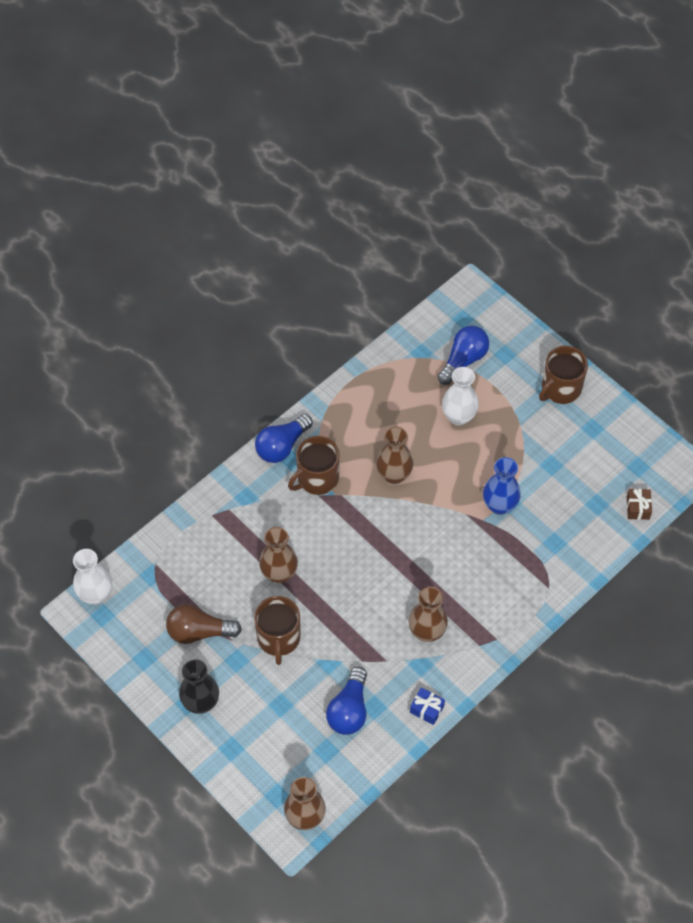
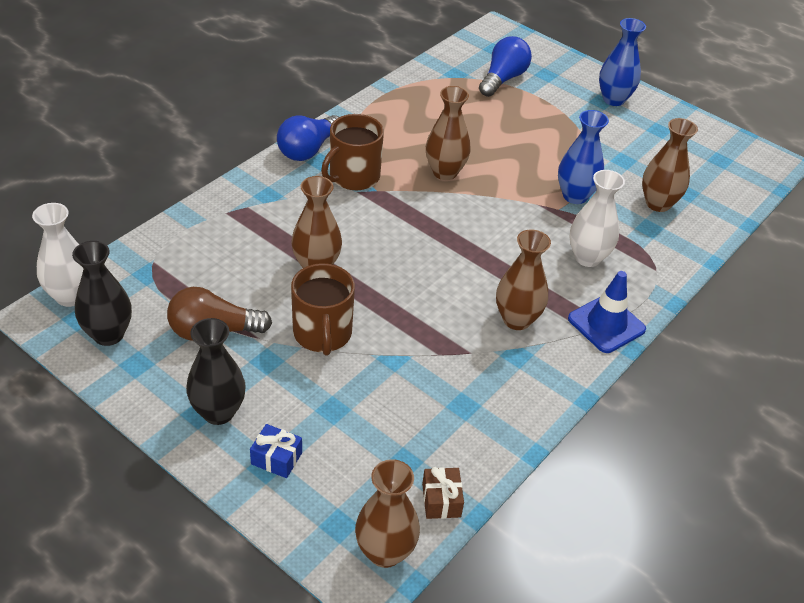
camera: 10 degrees left, 15 degrees down
(124, 631) = (108, 334): none -> black vase
(349, 710) = (430, 410): blue light bulb -> none
(427, 709) = (535, 405): blue gift -> blue gift (276, 458)
(458, 416) = (508, 122): white vase -> white vase (587, 257)
(495, 639) = (606, 324): none -> blue traffic cone
(560, 388) = (613, 99): brown mug -> blue vase
(568, 516) = (658, 203): none -> brown vase
(638, 508) = (733, 194): brown gift -> brown gift (441, 500)

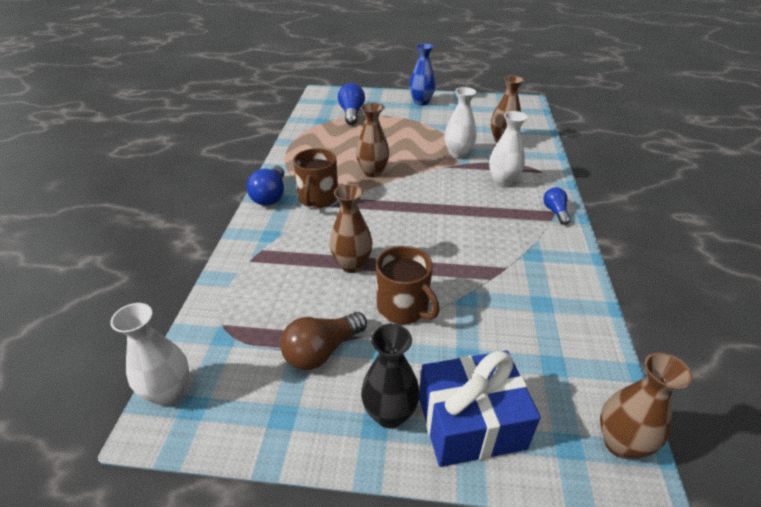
camera: 30 degrees left, 5 degrees down
(108, 334) = (234, 405): black vase -> none
(276, 458) = (471, 422): blue gift -> blue gift, size x2.30
(441, 500) = (605, 377): brown gift -> none
(516, 319) = (508, 234): brown vase -> none
(575, 196) = (458, 154): blue vase -> white vase
(606, 324) = (555, 212): blue traffic cone -> blue light bulb

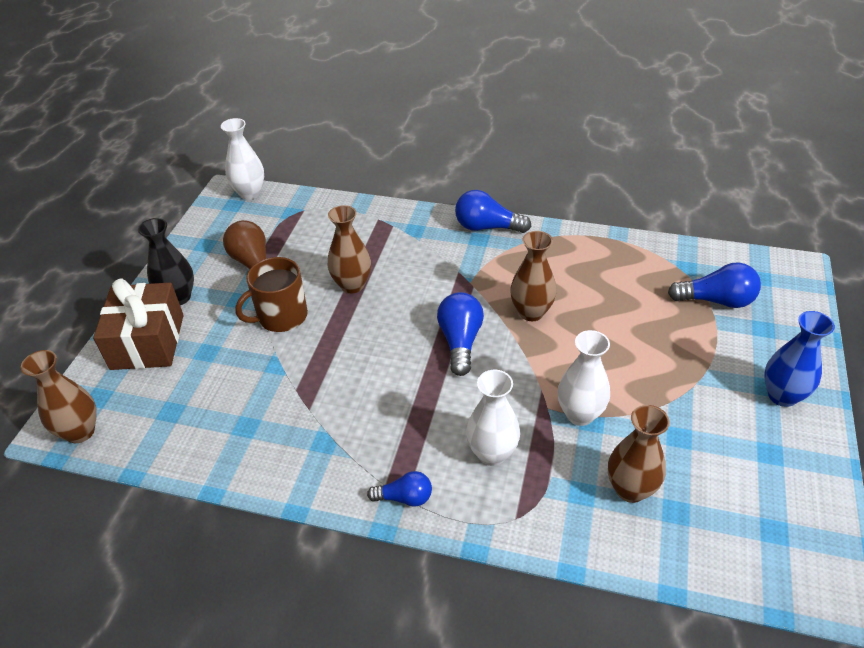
camera: 100 degrees right, 5 degrees up
(318, 199) = (475, 263): brown mug -> none
(409, 200) = (460, 342): none -> blue light bulb
(471, 422) = (148, 342): blue gift -> brown gift

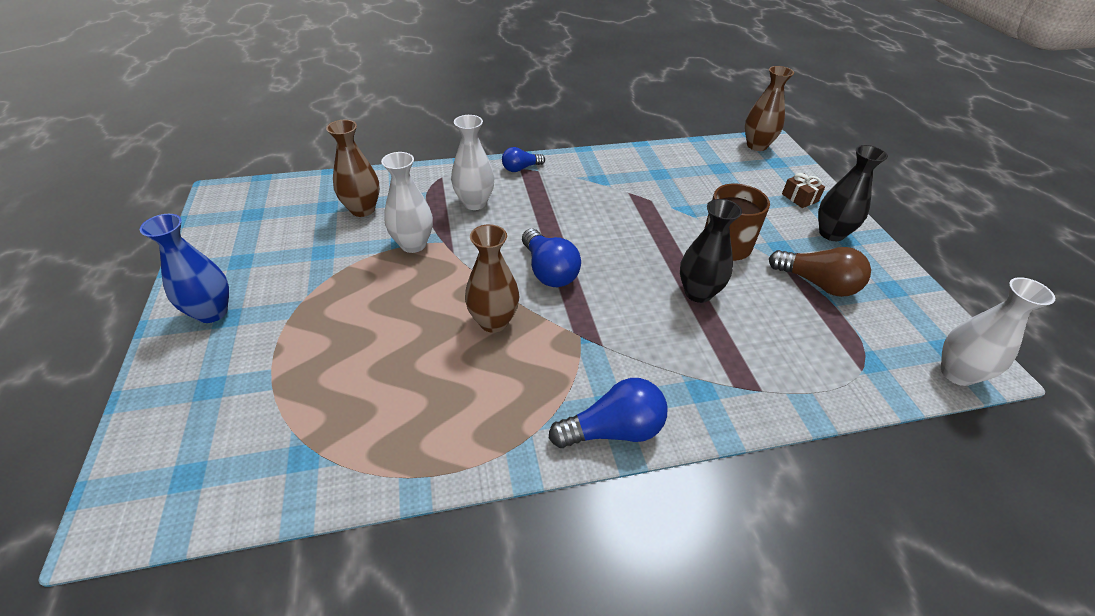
camera: 150 degrees right, 0 degrees up
(148, 342) = (799, 198): brown gift -> brown gift, size x0.44
(352, 285) = (698, 293): brown vase -> black vase
(716, 300) = (265, 410): blue light bulb -> none

